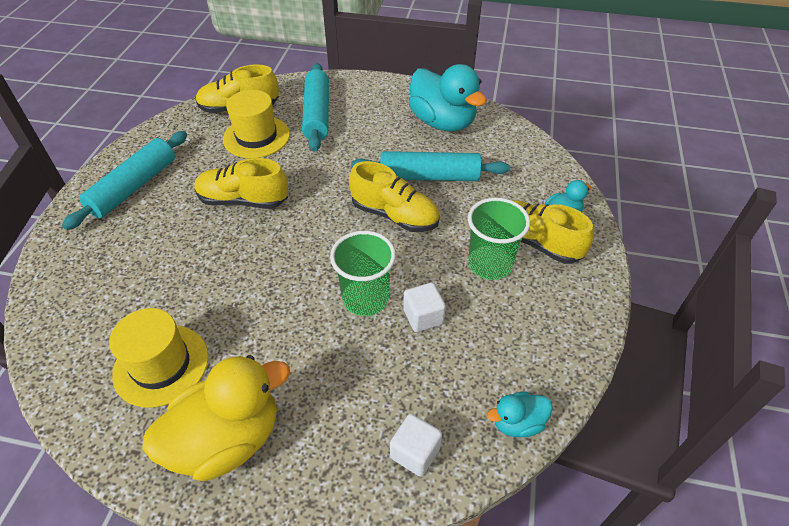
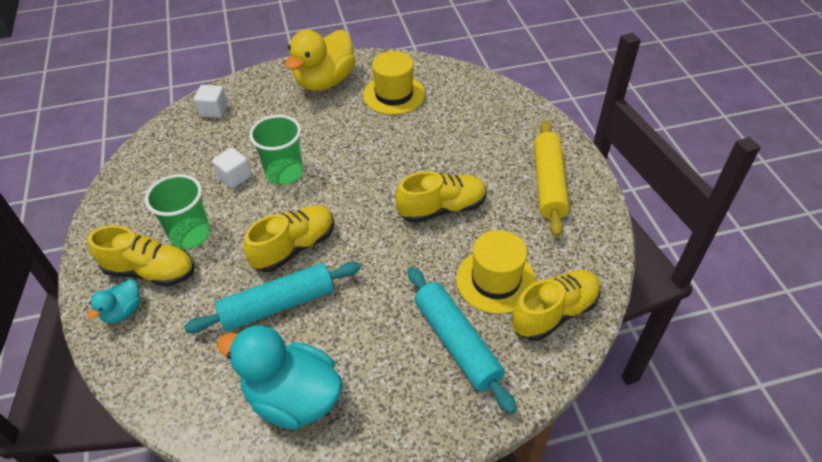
camera: 155 degrees right, 0 degrees up
(134, 187) = (548, 184): turquoise rolling pin -> yellow rolling pin
(394, 215) = (294, 247): yellow shoe -> yellow shoe turned 135 degrees clockwise
(517, 423) = (152, 142): turquoise duck -> none

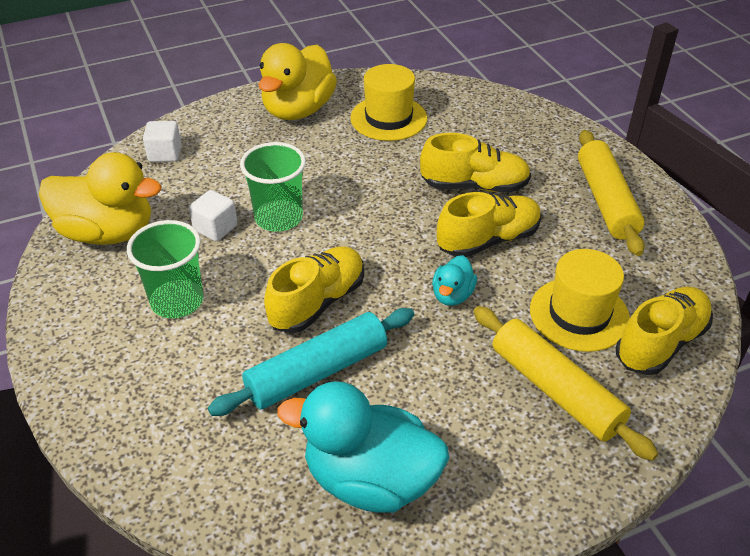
camera: 10 degrees left, 5 degrees down
(123, 311) = (113, 403): turquoise duck -> turquoise duck (452, 295)
(150, 271) = (136, 350): yellow shoe -> yellow shoe (474, 186)
(155, 172) = (108, 232): none -> yellow duck
(457, 343) = (555, 390): turquoise rolling pin -> yellow rolling pin

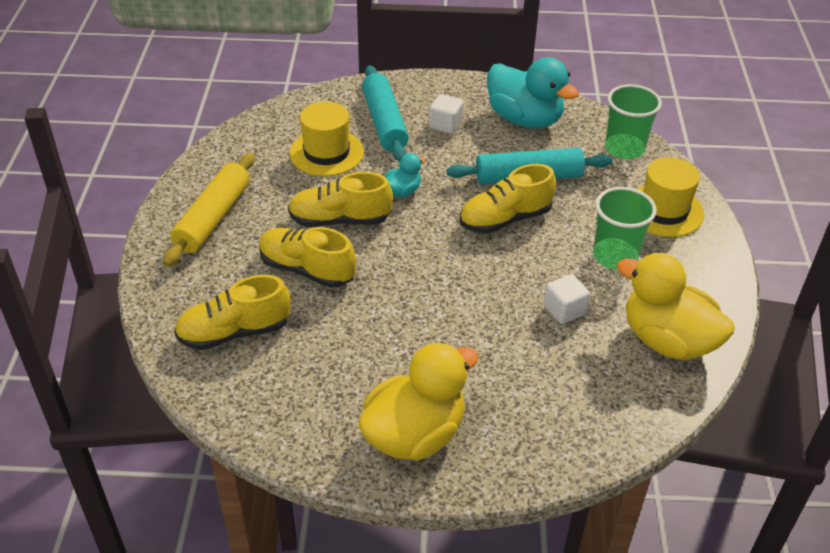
camera: 155 degrees left, 0 degrees up
(165, 154) = (592, 423): white cube -> white cube (445, 125)
(278, 218) = (502, 300): green cup -> green cup (624, 148)
(388, 118) = (322, 381): yellow hat -> yellow hat (664, 210)
(555, 390) = (384, 122): yellow rolling pin -> turquoise rolling pin
(660, 343) = (294, 122): yellow shoe -> yellow shoe (234, 332)

